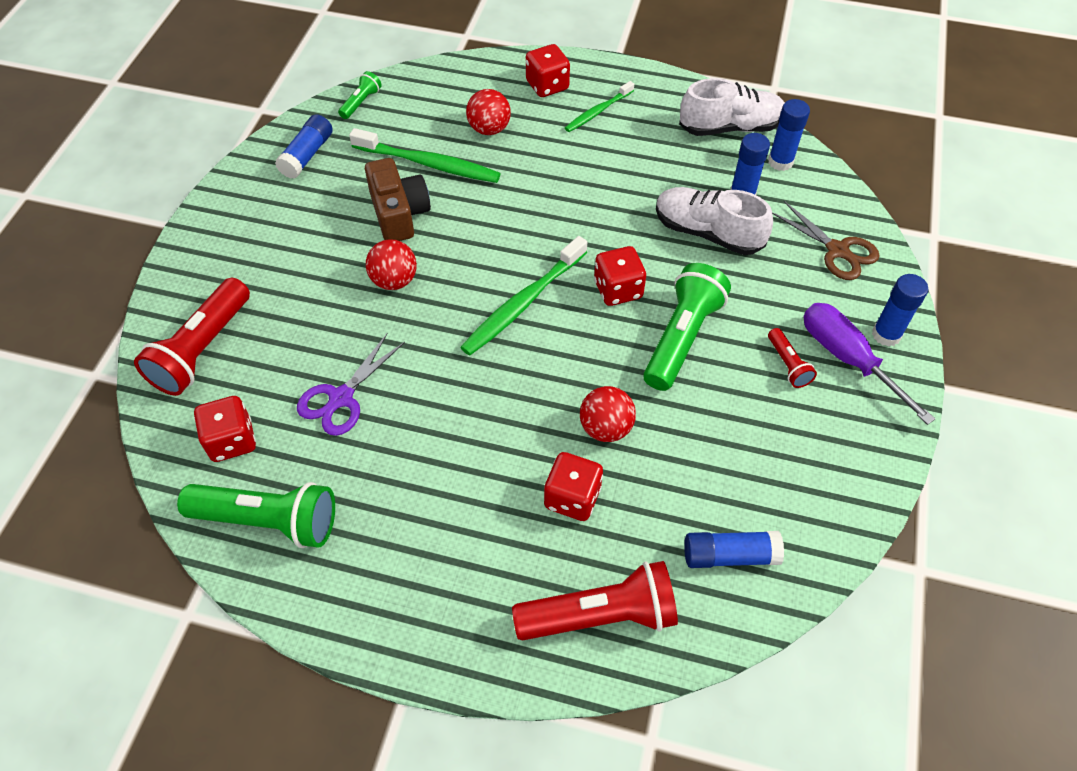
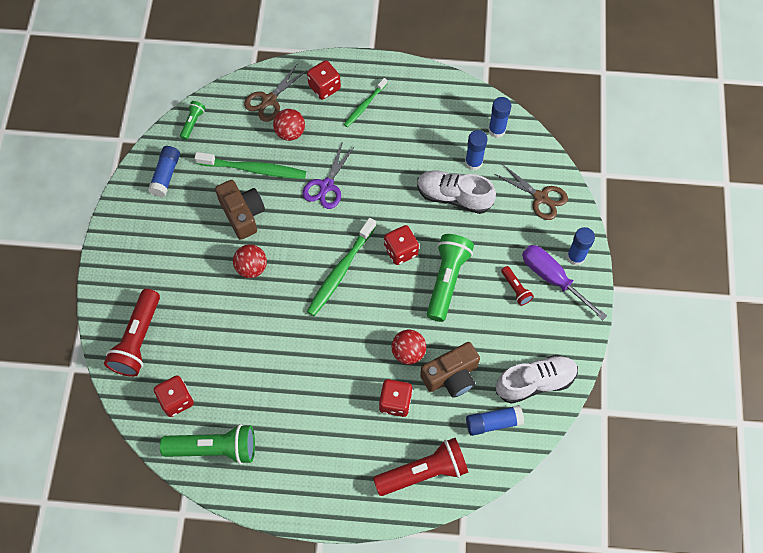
camera: 10 degrees left, 10 degrees up
(341, 398) = (238, 359): purple scissors -> purple scissors (326, 186)
(469, 90) = (269, 100): none -> brown scissors
(669, 473) = (451, 376): none -> brown camera
(730, 127) = (459, 105): white shoe -> white shoe (535, 382)

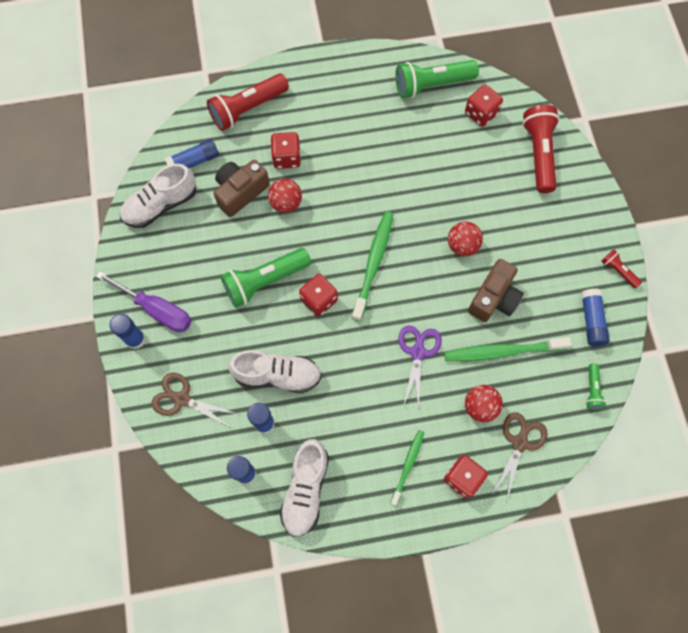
camera: 165 degrees right, 5 degrees up
(242, 214) = (494, 298): brown camera -> brown camera turned 105 degrees counterclockwise
(447, 280) = (265, 281): green flashlight -> green flashlight turned 60 degrees clockwise
(451, 108) = (305, 490): none -> white shoe
(516, 289) = (193, 289): red flashlight -> red flashlight (618, 271)

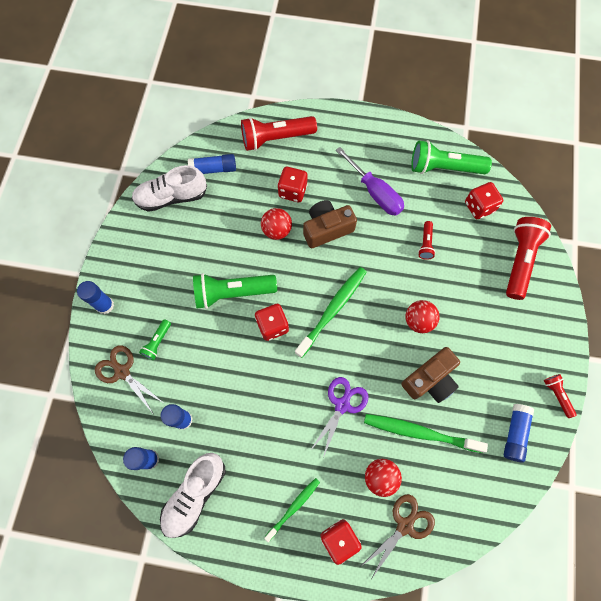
camera: 20 degrees right, 0 degrees up
(156, 309) = (132, 286): purple screwdriver -> purple screwdriver (374, 192)
(240, 192) = (242, 208): brown camera -> brown camera (327, 229)
(277, 375) = (211, 380): white shoe -> none
(441, 167) = (425, 244): none -> red flashlight
(592, 390) = (492, 501): green flashlight -> green flashlight (157, 342)

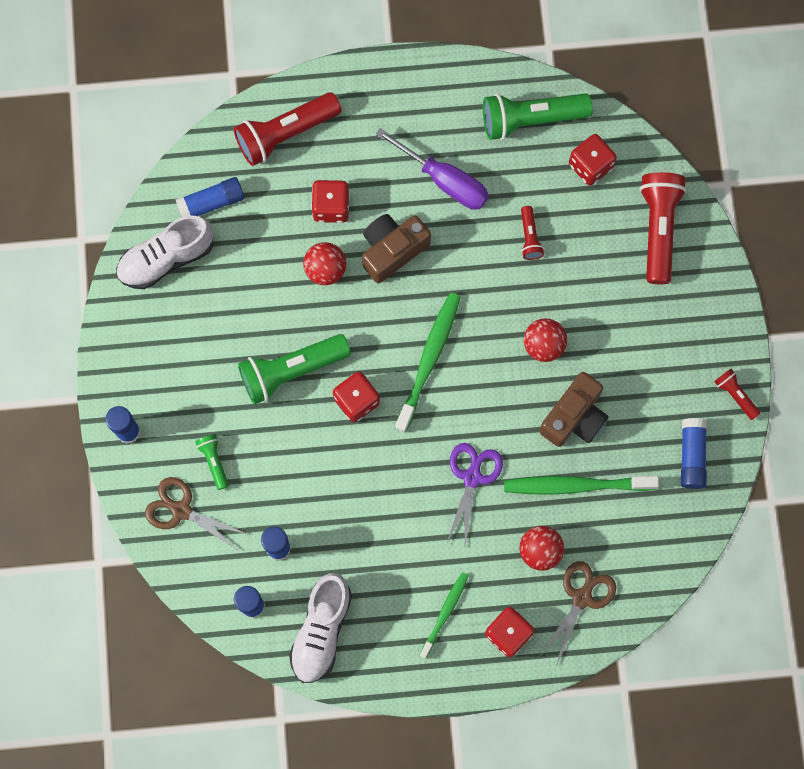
camera: 15 degrees left, 5 degrees up
(157, 342) = (214, 461): green flashlight -> green flashlight turned 150 degrees clockwise

